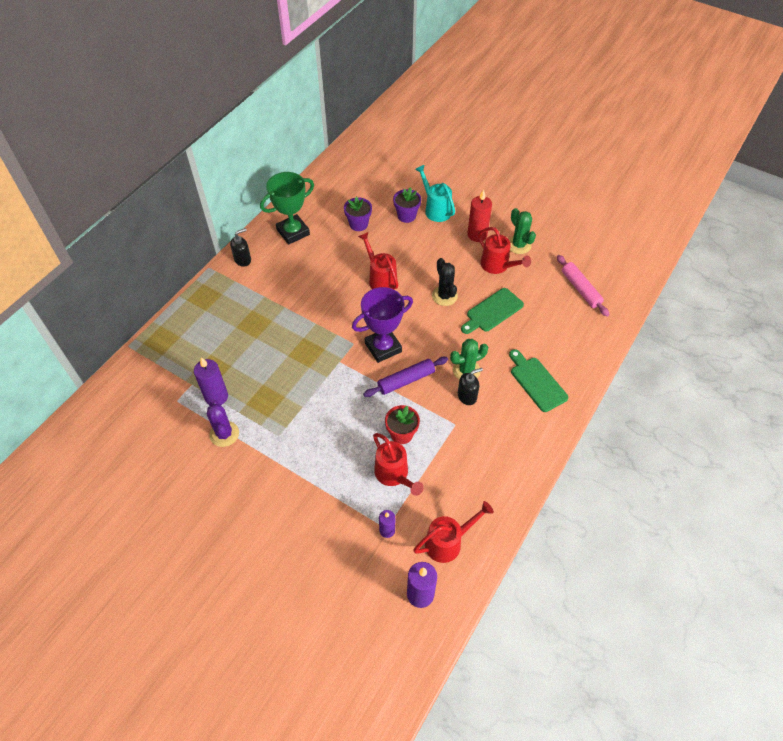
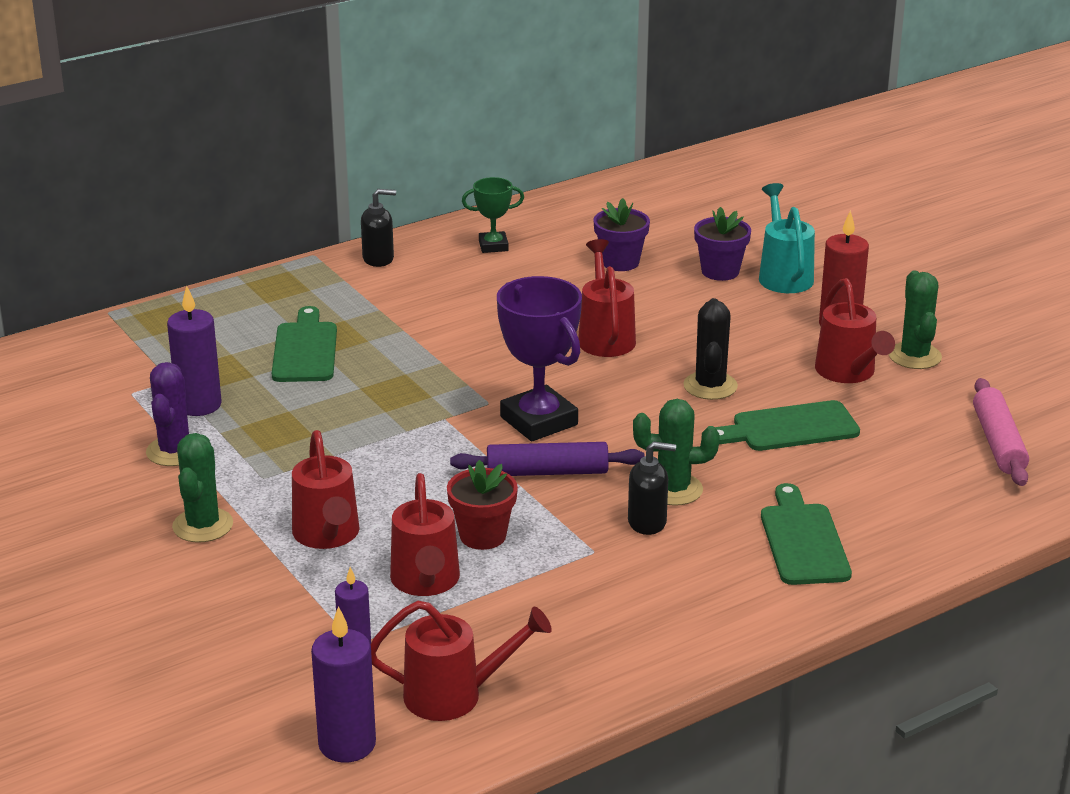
camera: 25 degrees right, 25 degrees down
(245, 338) = (305, 350): none -> green cutting board
(269, 480) = (203, 525): none -> green cactus
(293, 232) = (493, 246): green trophy -> green trophy, size x0.55
(332, 463) = (327, 536): none -> red watering can
(383, 347) = (539, 421): purple trophy -> purple trophy turned 60 degrees clockwise

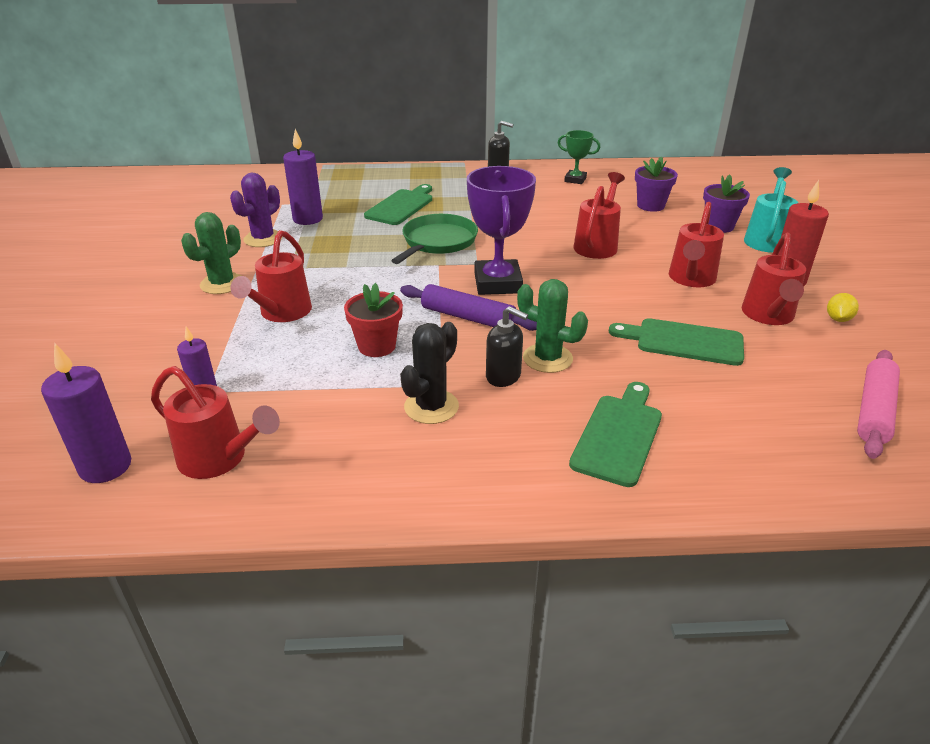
camera: 30 degrees right, 5 degrees up
(411, 388) = (438, 242): none -> green pan
(425, 582) = (302, 365): red watering can -> red watering can (691, 279)
(710, 386) = (645, 295): black cactus -> black cactus (431, 407)
(914, 356) = (838, 319): green cactus -> yellow lemon

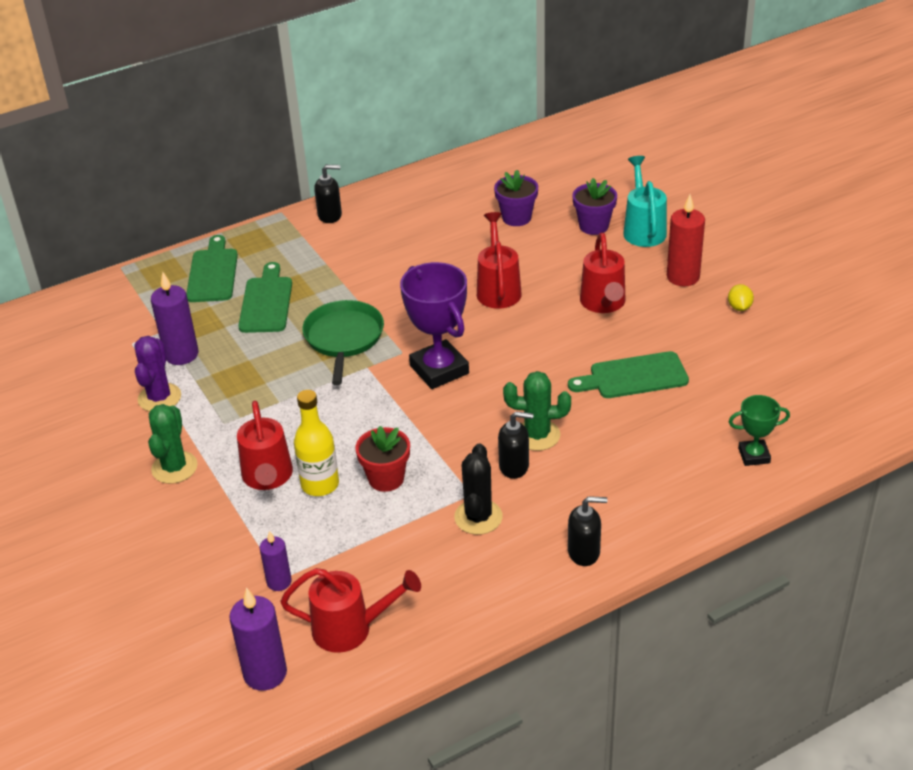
camera: 25 degrees left, 5 degrees up
(317, 332) = (320, 484): none -> yellow bottle
(468, 317) = (441, 418): purple rolling pin -> none
(514, 481) = (584, 552): none -> black soap dispenser
(575, 180) = (419, 203): green trophy -> green trophy (754, 455)
(618, 435) = (634, 484): green cutting board -> green cutting board (213, 273)
(768, 316) = (685, 324): red watering can -> none
(873, 411) = (797, 391): pink rolling pin -> none

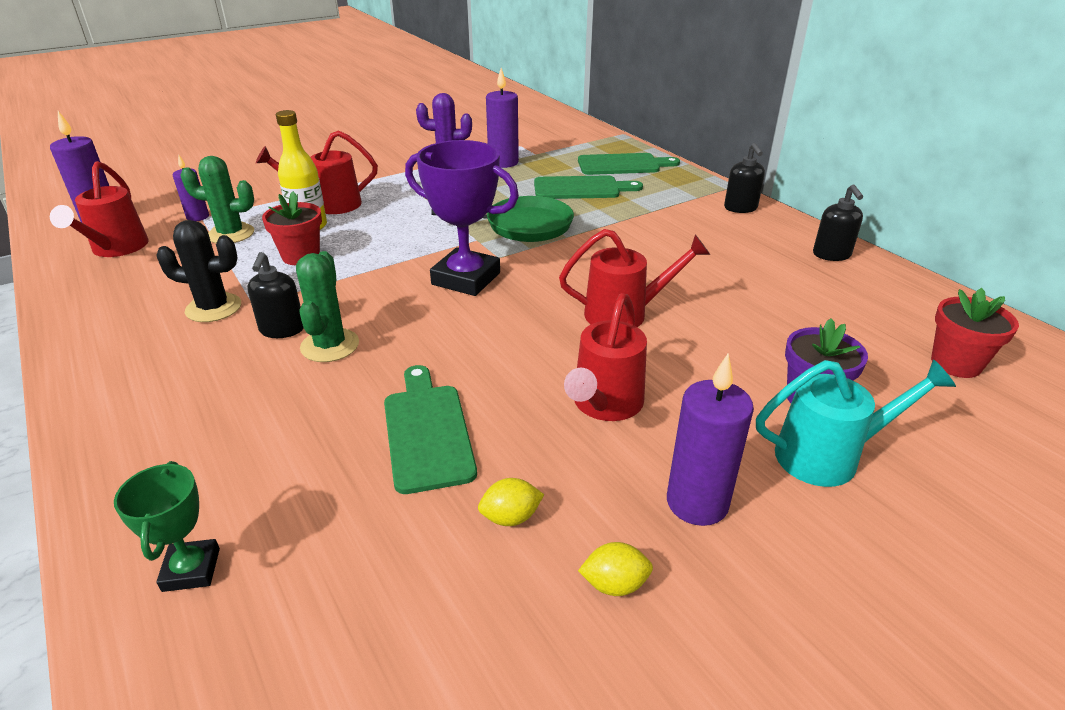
camera: 85 degrees right, 5 degrees down
(174, 467) = (358, 171): green cactus -> green cactus (231, 234)
(439, 369) = (466, 279): purple trophy -> purple trophy turned 60 degrees clockwise
(516, 218) = (798, 326): purple flower pot -> none
(558, 169) = (956, 363): none -> red flower pot
(584, 552) = (108, 380): black soap dispenser -> black soap dispenser (831, 255)
(603, 304) = (604, 405): red watering can -> red watering can turned 60 degrees counterclockwise
(683, 277) = (697, 503): red candle -> purple candle
(701, 340) = (511, 517): none -> yellow lemon

